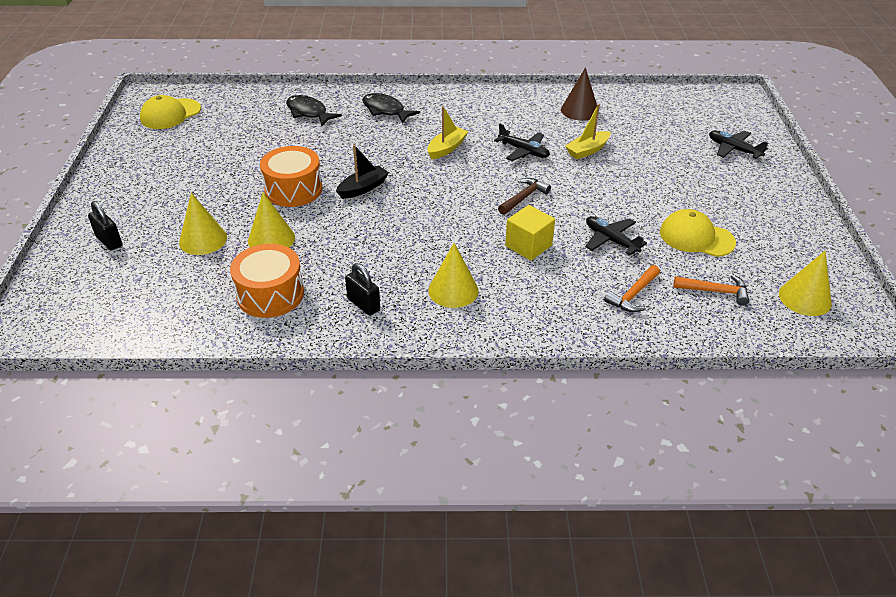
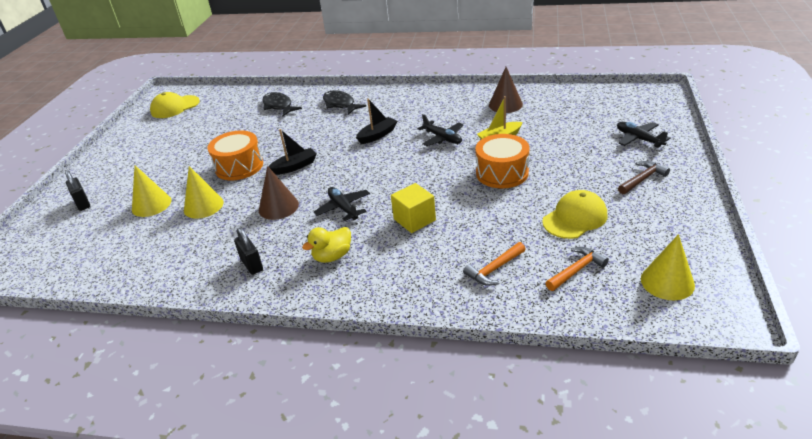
camera: 15 degrees right, 5 degrees down
(270, 294) = (181, 252): orange drum -> orange drum (502, 173)
(365, 237) = (278, 207): none -> brown cone
(446, 148) = (377, 135): yellow boat -> black boat
(453, 290) = (332, 256): yellow cone -> yellow duck
(524, 197) = (427, 177): brown hammer -> brown hammer (642, 179)
(611, 240) = (492, 218): black plane -> black plane (343, 208)
(696, 237) = (575, 218): yellow cap -> yellow cap turned 105 degrees clockwise
(715, 291) = (576, 270): orange hammer -> orange hammer turned 60 degrees counterclockwise

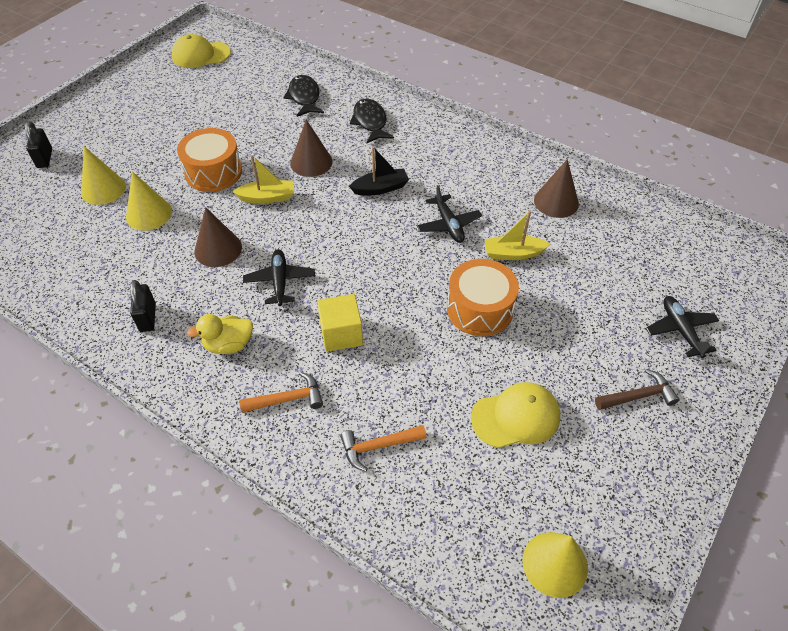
camera: 20 degrees right, 15 degrees up
(295, 167) = (267, 197): black boat -> yellow boat
(313, 138) = (311, 162): none -> brown cone
(576, 270) = (465, 493): orange hammer -> orange hammer (288, 399)

